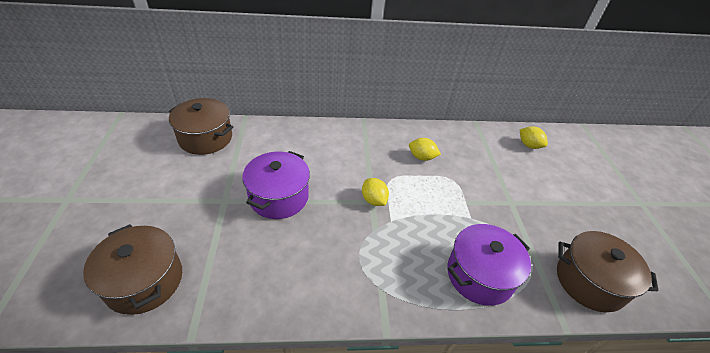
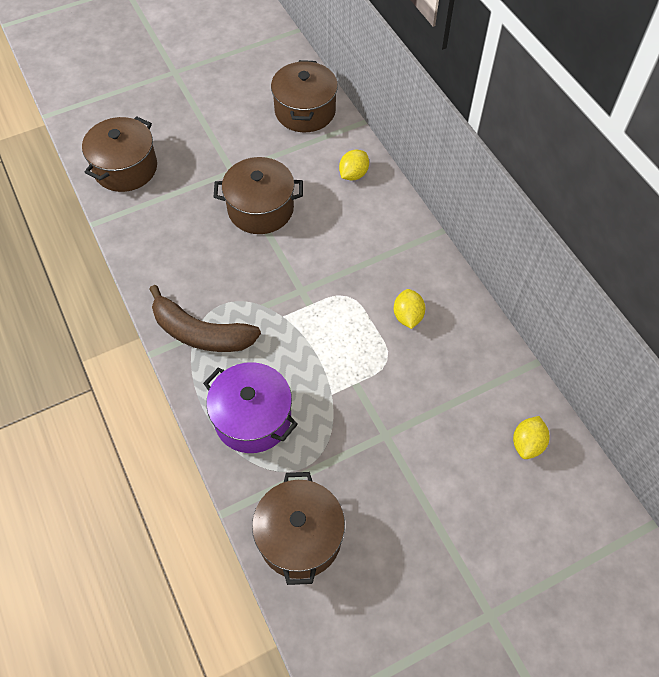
camera: 70 degrees right, 15 degrees up
(279, 197) = (260, 209): purple pot -> brown pot
(373, 200) = (304, 290): yellow lemon -> yellow lemon (353, 174)
(381, 283) = (201, 333): none -> brown banana

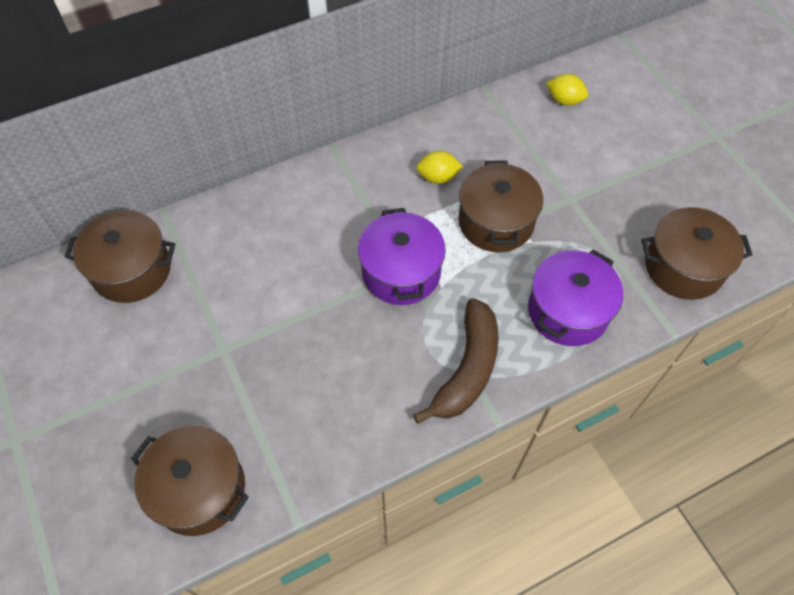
camera: 90 degrees left, 0 degrees up
(260, 209) = (288, 314): brown pot -> brown pot (496, 222)
(299, 286) = (401, 272): none -> purple pot
(353, 174) = (245, 220): yellow lemon -> none

